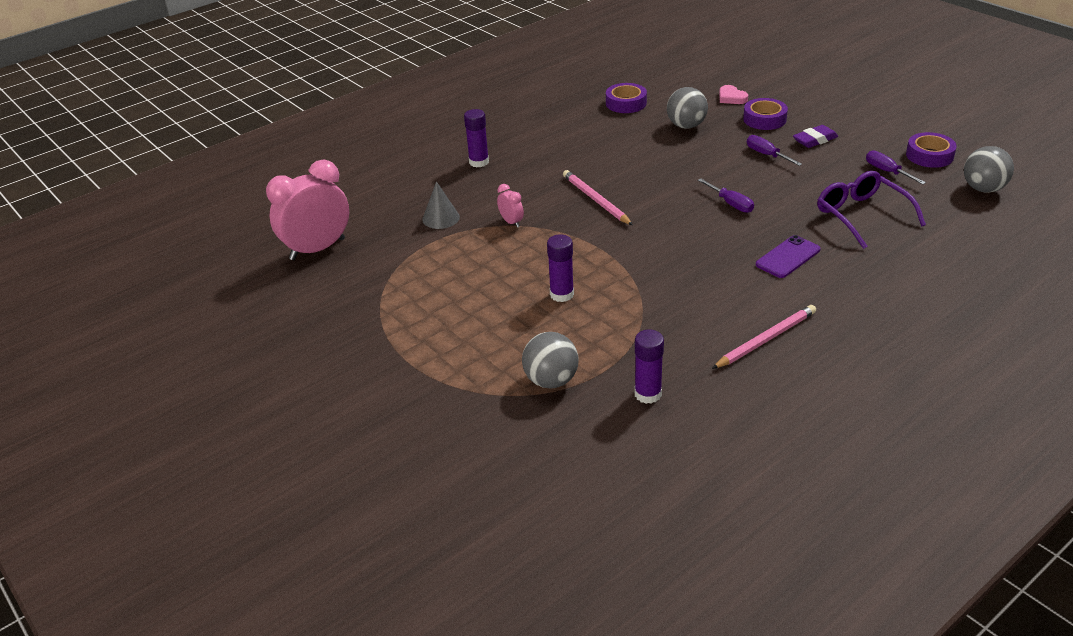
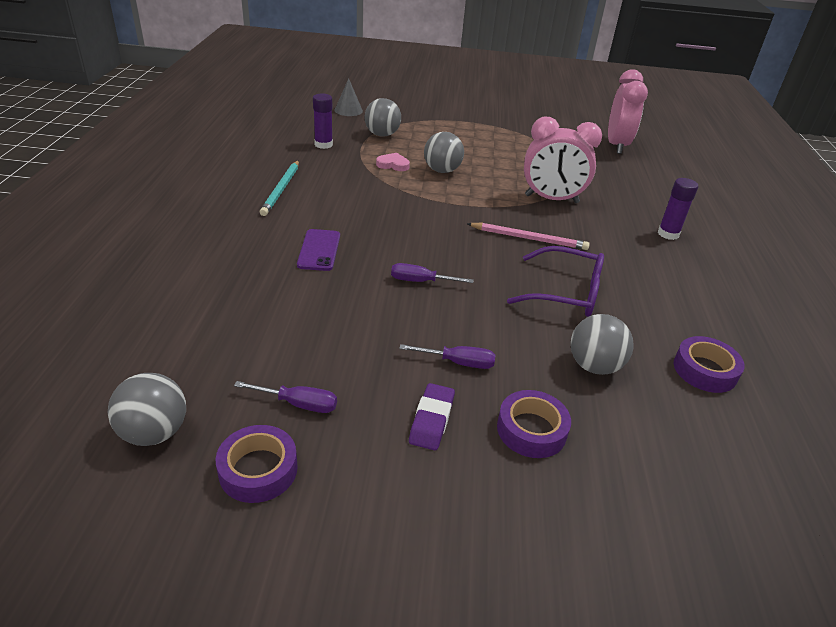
camera: 130 degrees right, 0 degrees up
(441, 218) = (597, 185): grey cone -> grey cone (348, 110)
(511, 222) = (551, 199): pink clock -> pink clock, size x2.28
(561, 294) = (442, 170): purple glue stick -> grey ball
(731, 98) = (624, 456): pink heart -> pink heart (393, 165)
(766, 339) = (281, 189): pink pencil -> turquoise pencil
(862, 215) = (285, 321): purple glasses -> purple glasses (566, 292)

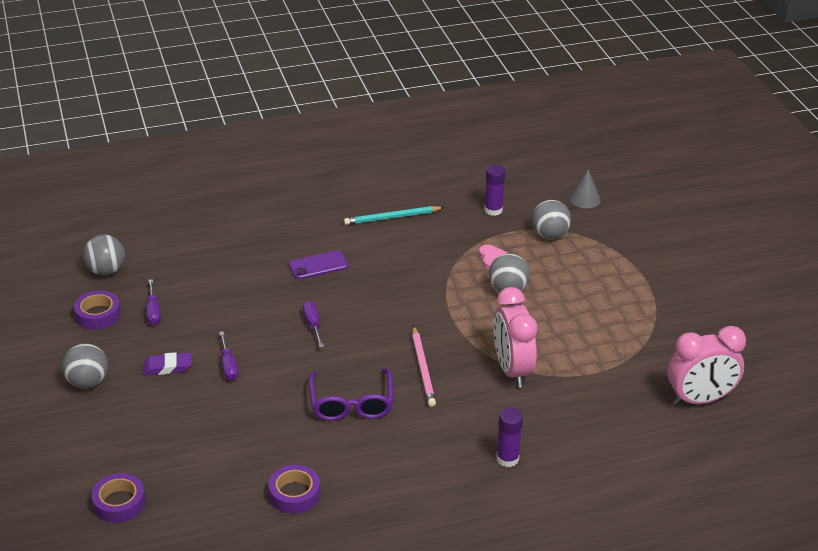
camera: 70 degrees right, 0 degrees up
(531, 430) = (181, 412): purple tape -> purple tape (119, 503)
(594, 366) = (264, 432): grey ball -> grey ball (88, 382)

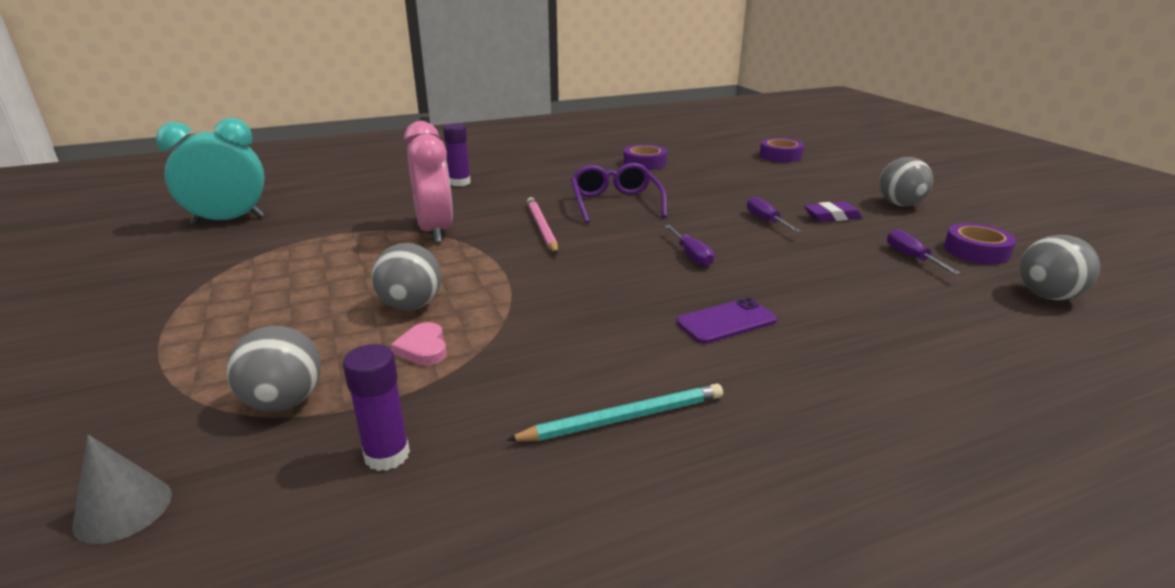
camera: 175 degrees right, 10 degrees down
(700, 399) = (228, 220): pink clock -> turquoise clock

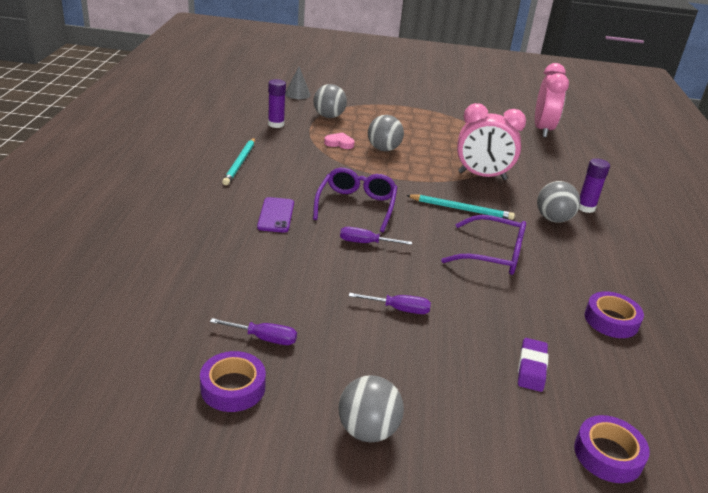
camera: 115 degrees right, 5 degrees up
(228, 220) = (542, 130): turquoise clock -> pink clock
(541, 228) = (461, 209): pink pencil -> turquoise pencil
(619, 280) = (356, 206): none -> purple glasses
(832, 216) = (376, 353): purple eraser -> purple eraser (531, 368)
(1047, 296) = (145, 357): grey ball -> grey ball (553, 219)

